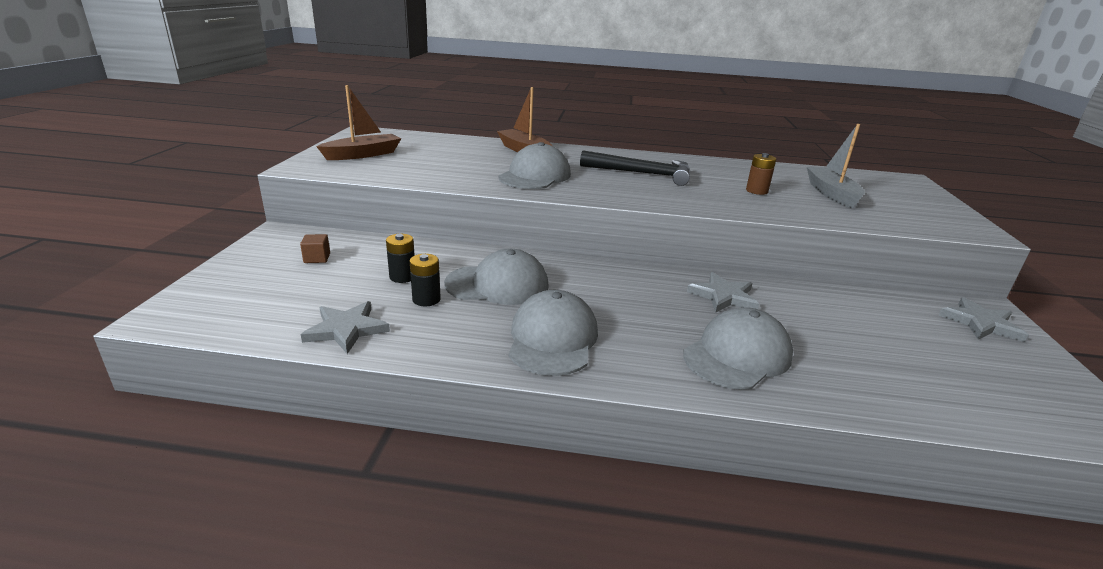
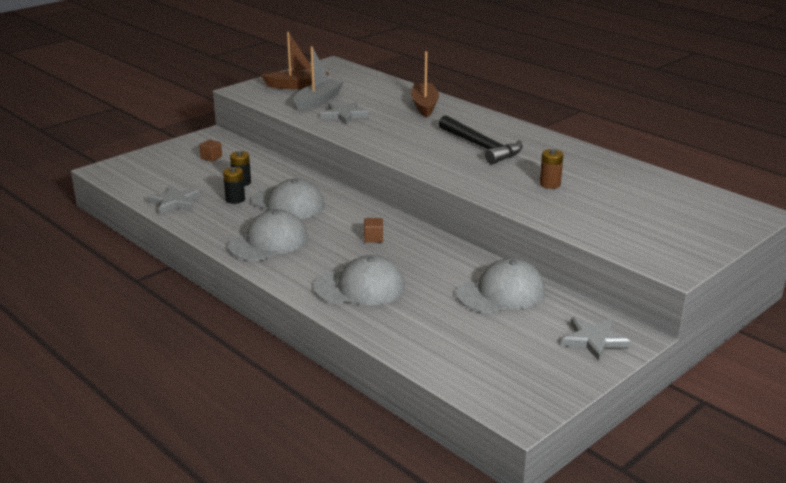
camera: 40 degrees right, 0 degrees up
(535, 176) = (388, 130): grey cap -> grey cap (501, 293)
(647, 293) = (373, 238): none -> brown cube
(723, 296) = (424, 257): grey star -> grey star (344, 115)
(831, 194) = (619, 204): grey boat -> grey boat (318, 100)

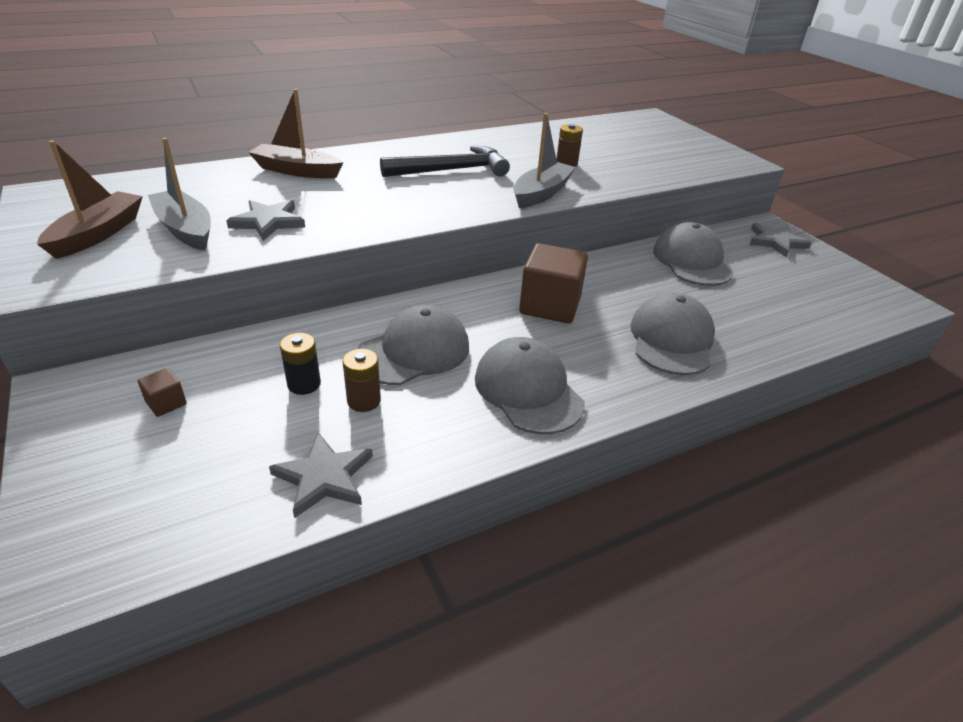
camera: 75 degrees left, 10 degrees up
(235, 199) = (364, 401): black battery -> brown battery
(373, 238) = (550, 305): brown cube -> brown cube, size x2.24
(472, 181) = (541, 193): none -> grey boat

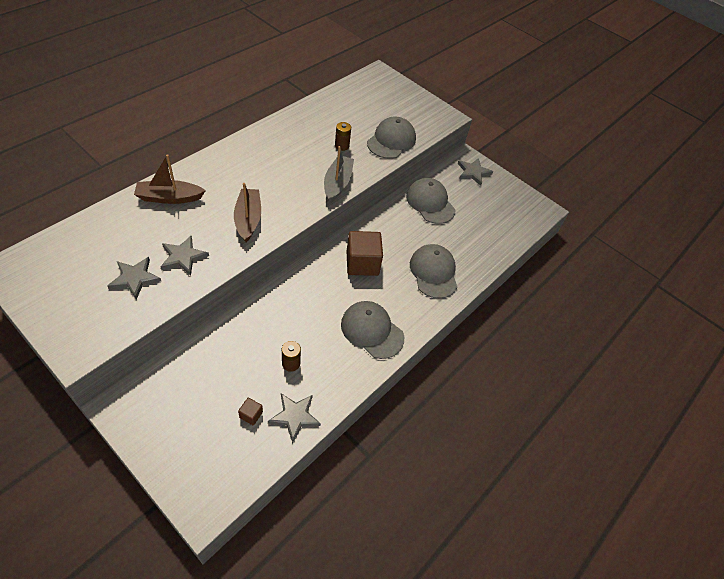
camera: 25 degrees left, 15 degrees up
(98, 234) = (81, 298): brown boat -> brown boat (248, 219)
(166, 403) = (185, 397): brown cube -> brown cube (251, 415)
(185, 229) = (134, 278): grey boat -> grey star
(304, 384) = (253, 362): black battery -> none
(413, 351) = (301, 321): grey cap -> grey cap (391, 141)
(451, 170) = (272, 171): black hammer -> none

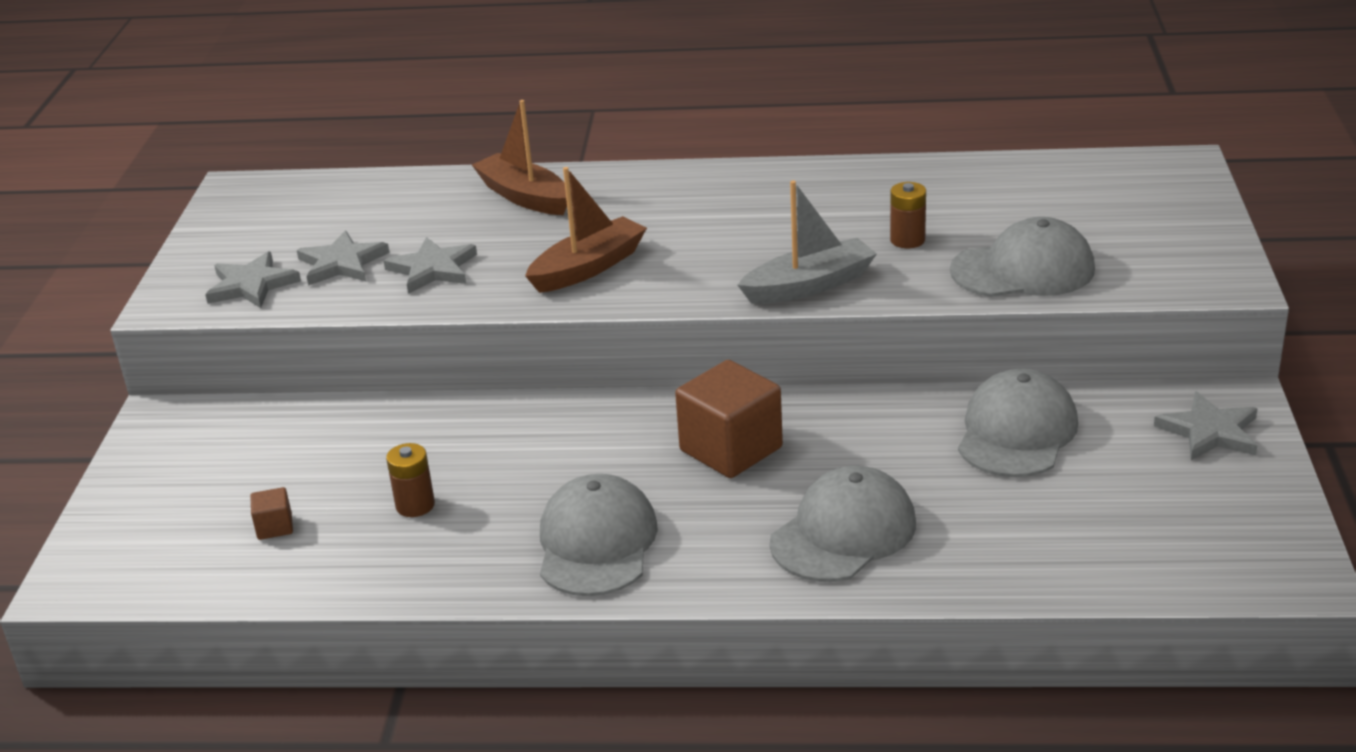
camera: 60 degrees right, 20 degrees down
(294, 416) = (320, 567): grey star -> grey star (251, 285)

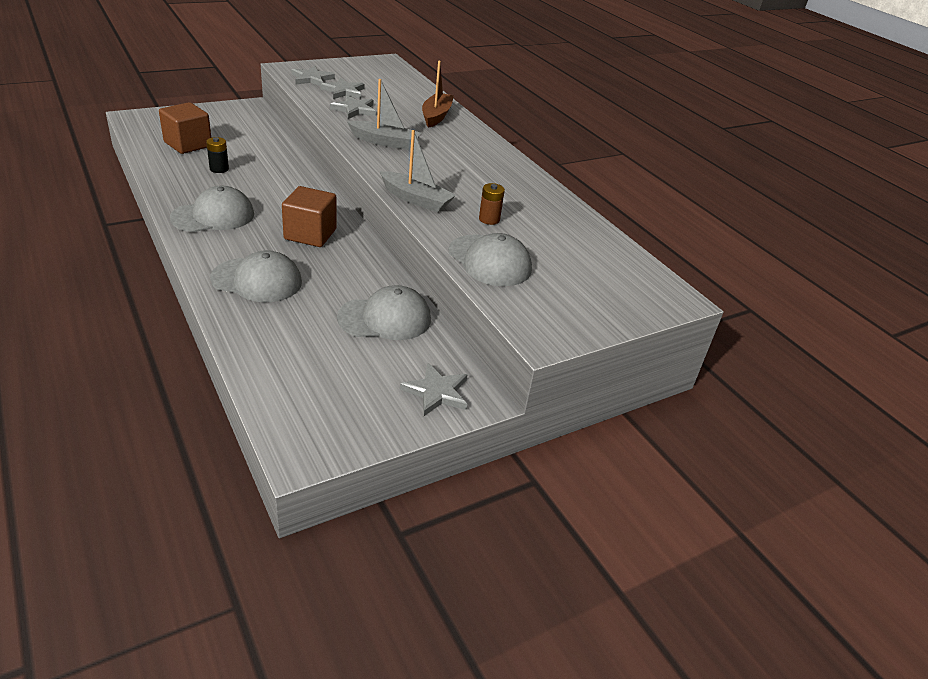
camera: 50 degrees right, 5 degrees up
(275, 527) = (188, 144): brown cube -> brown cube, size x2.24
(415, 505) = (219, 169): brown battery -> black battery
(588, 268) = (385, 142): brown boat -> grey boat

